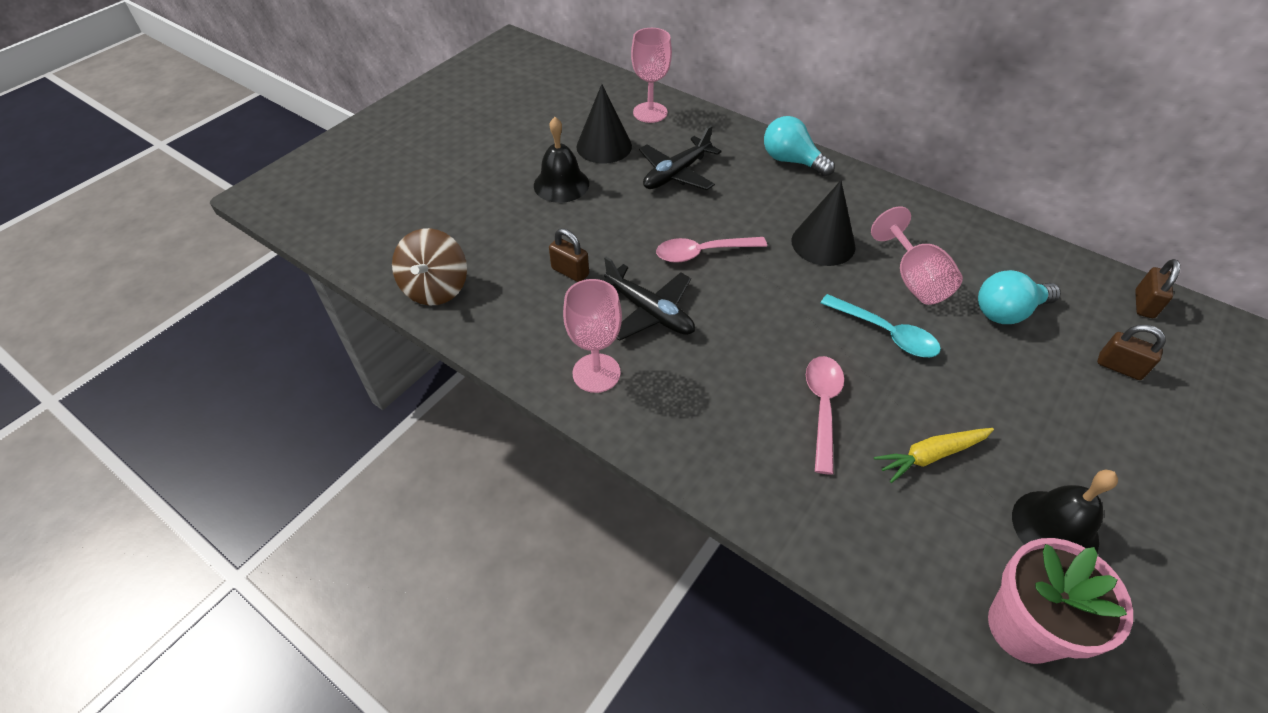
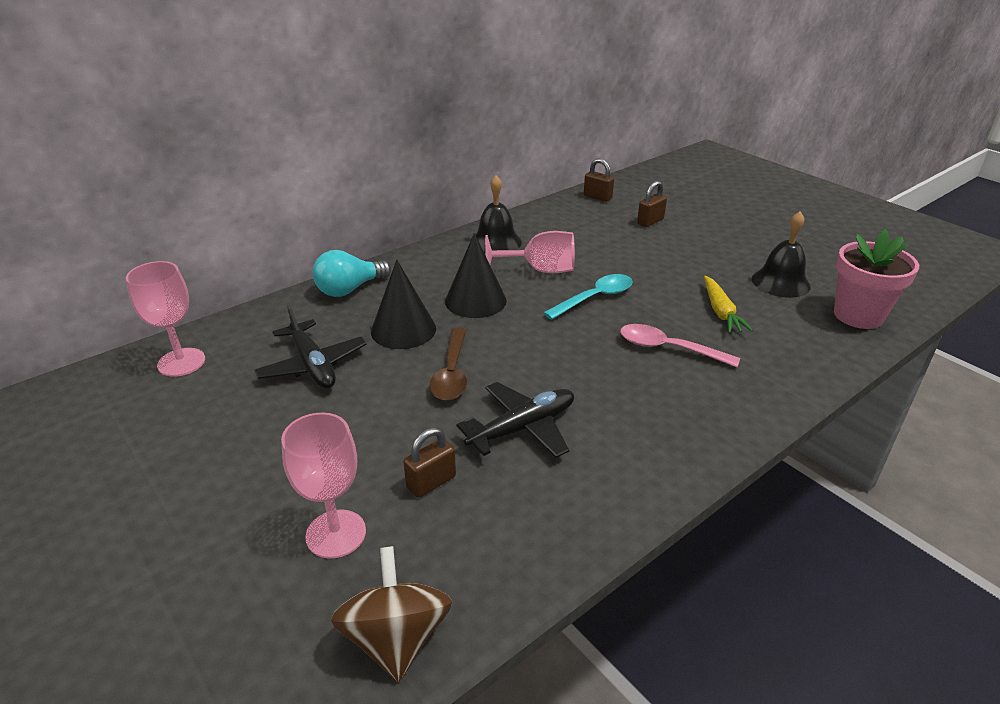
camera: 75 degrees left, 15 degrees down
(436, 288) = (396, 638): brown spinning top -> brown spinning top turned 120 degrees counterclockwise
(561, 184) = (259, 465): black bell -> black bell (496, 242)
(596, 373) = (600, 486): pink goblet -> pink goblet (336, 534)
(604, 146) = (213, 412): black cone -> black cone (403, 329)
(702, 253) = (452, 373): pink spoon -> brown spoon
(1007, 312) = (588, 243): turquoise light bulb -> none

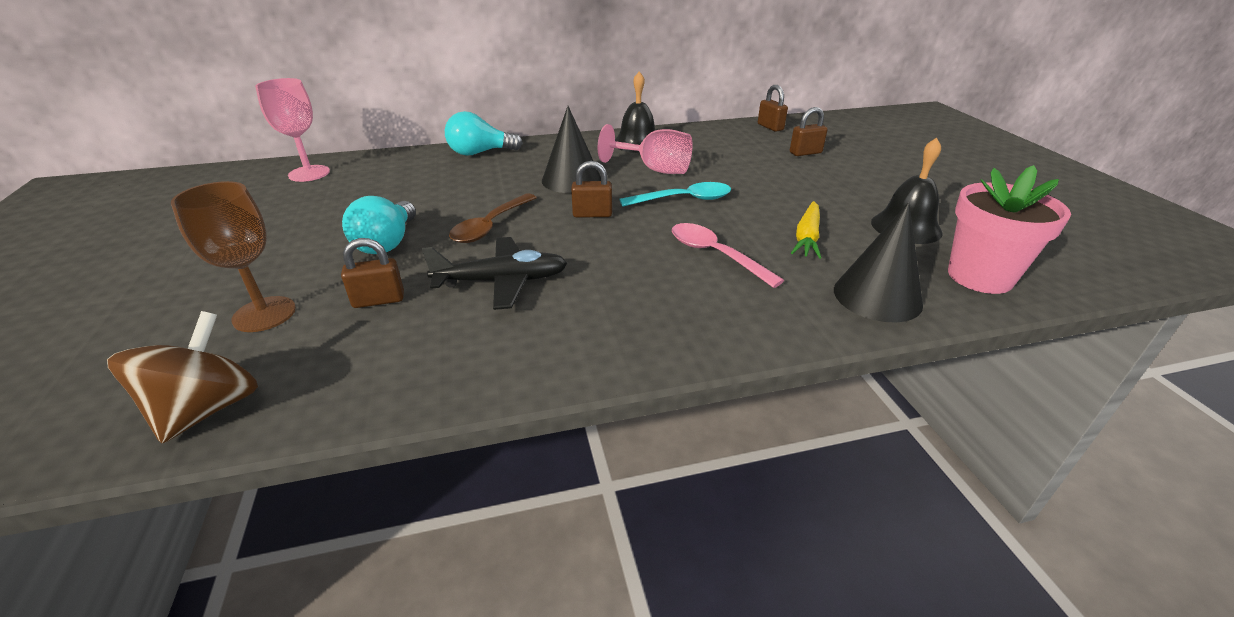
camera: 25 degrees right, 0 degrees up
(312, 365) = (392, 195): black plane -> none
(336, 534) = (264, 314): pink goblet -> brown goblet
(370, 421) = (387, 243): none -> turquoise light bulb
(403, 329) = (488, 187): black cone -> black cone (877, 296)
(531, 335) = (592, 214): none -> brown padlock

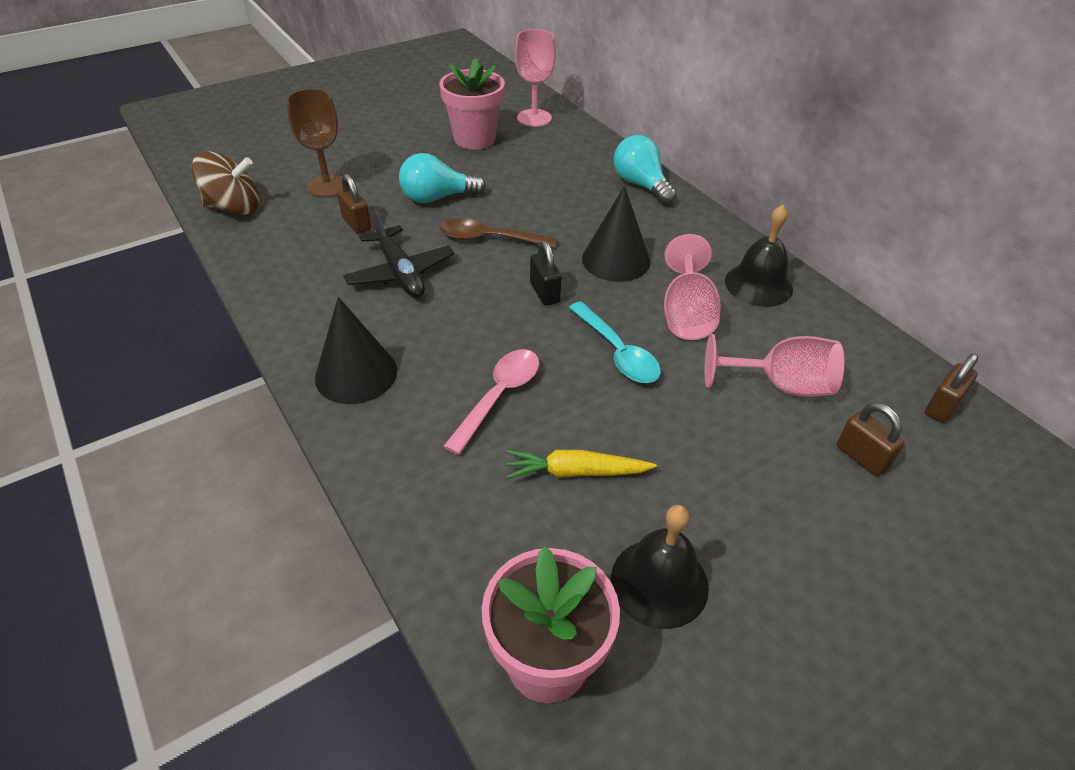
camera: 70 degrees right, 10 degrees up
(301, 207) = (474, 139): none -> pink flower pot
(592, 214) = (544, 293): brown padlock -> black padlock
(739, 158) = (780, 385): none -> pink goblet
(877, 296) = (460, 542): black cone -> black cone (356, 374)

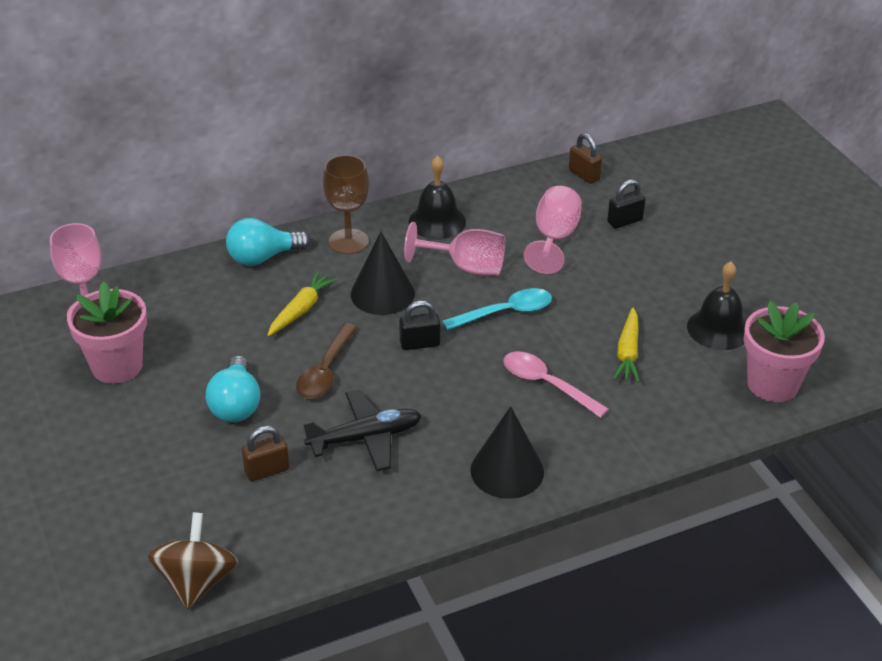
camera: 80 degrees left, 5 degrees down
(327, 186) = (177, 496): brown goblet -> brown goblet (348, 241)
(573, 215) = (301, 310): none -> yellow carrot
(861, 457) = (624, 221): brown padlock -> black padlock

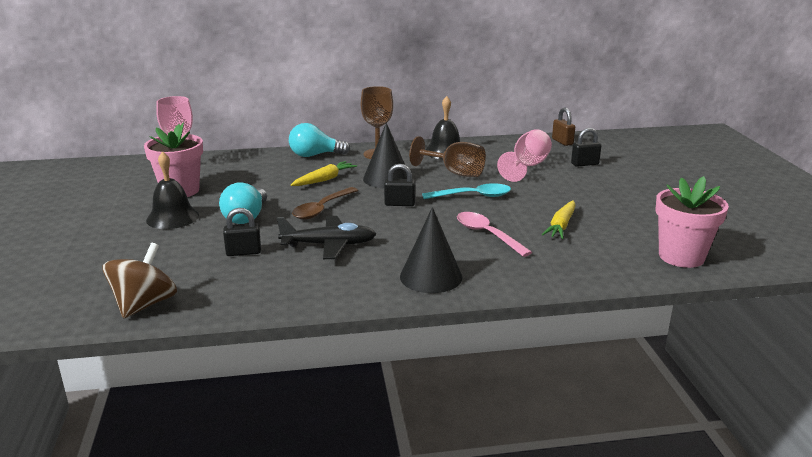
camera: 15 degrees right, 15 degrees down
(267, 470) = (243, 252): brown padlock -> black padlock
(466, 267) = (454, 173): pink goblet -> brown goblet
(718, 329) = (642, 222): black bell -> black bell (172, 217)

